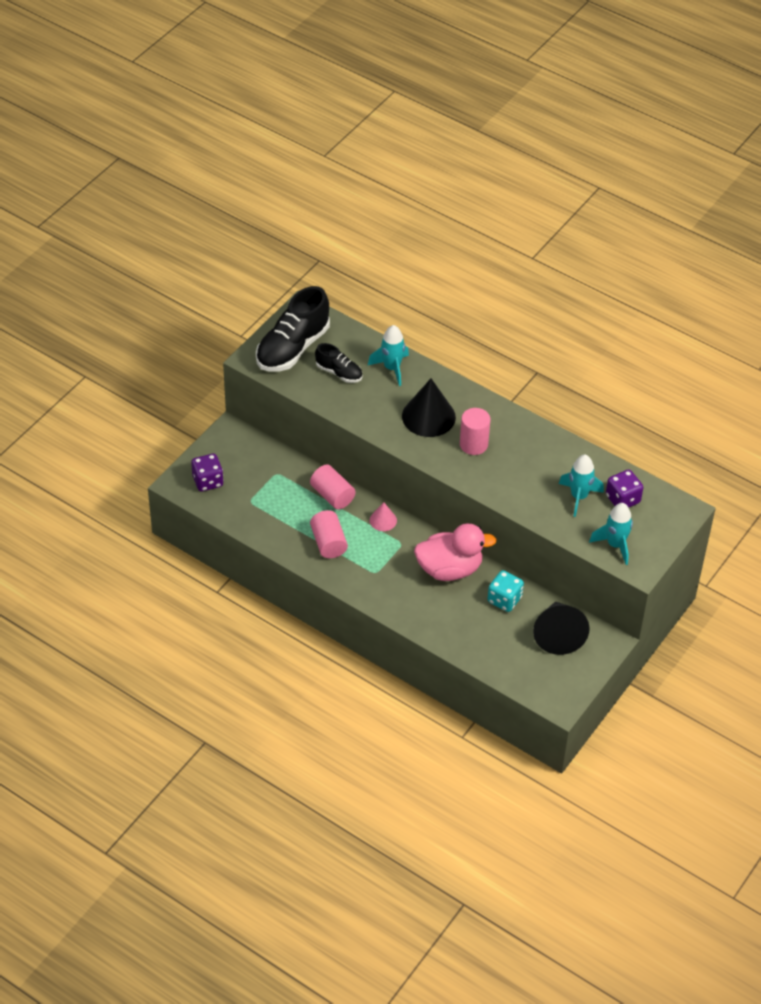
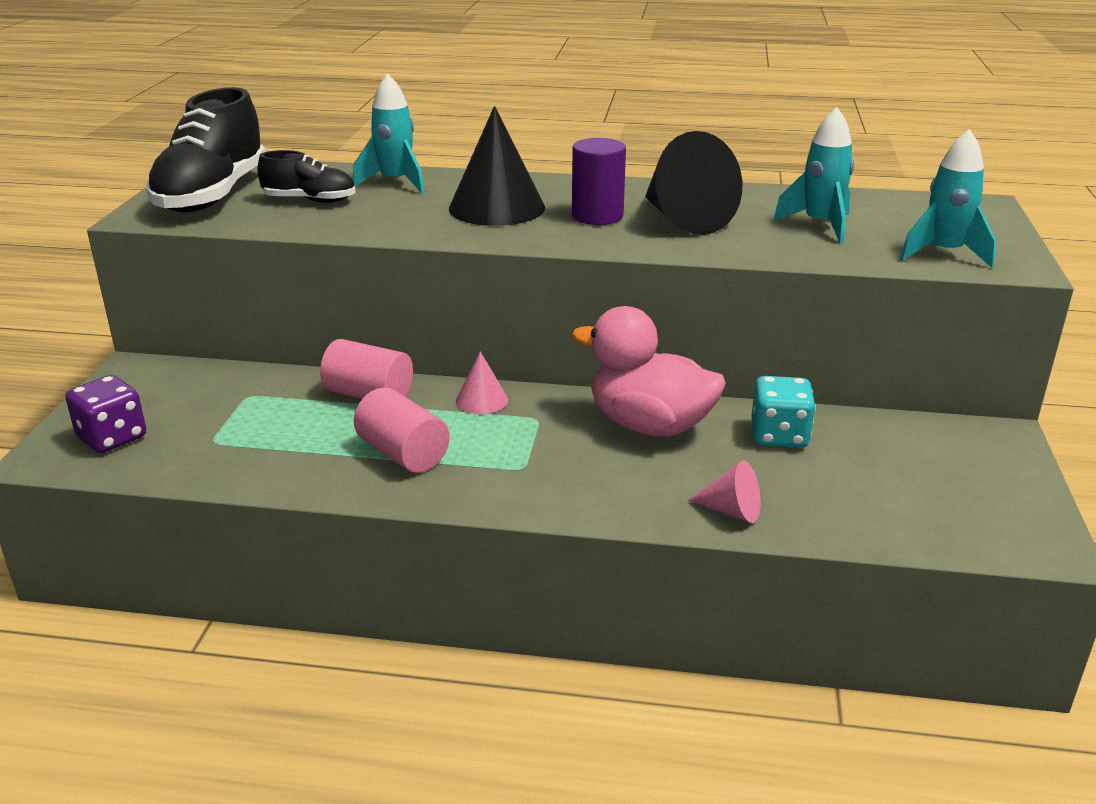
camera: 25 degrees left, 20 degrees down
(447, 633) = (731, 511): none -> pink cone
(449, 569) = (649, 426): pink duck -> pink duck turned 120 degrees counterclockwise
(473, 444) = (597, 216): pink cylinder -> purple cylinder
(558, 634) = (915, 452): black cone -> black cone (684, 219)
(622, 499) = (884, 214): purple dice -> none

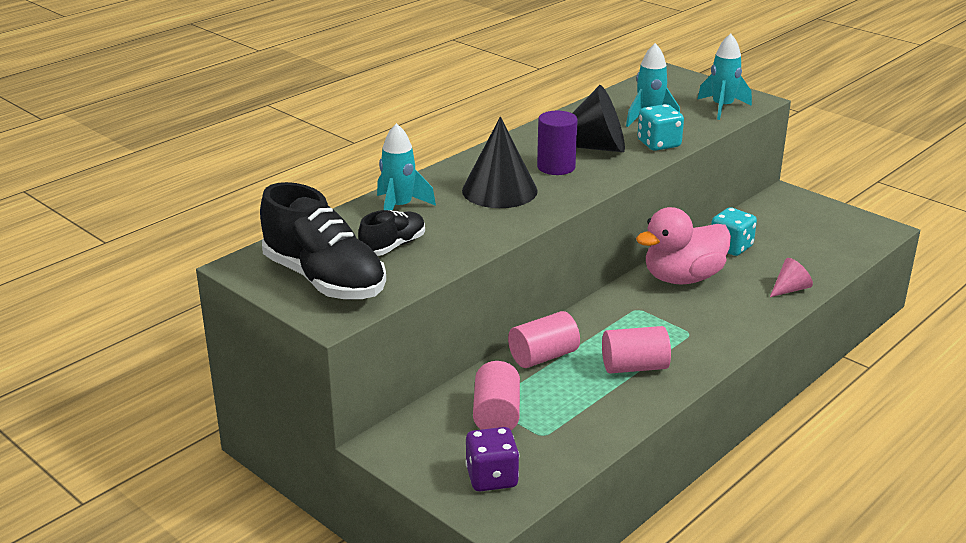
camera: 55 degrees left, 0 degrees up
(230, 405) = (496, 415): none -> pink cylinder
(482, 400) = (595, 319): pink cone -> none
(756, 246) = (659, 144): none -> turquoise dice

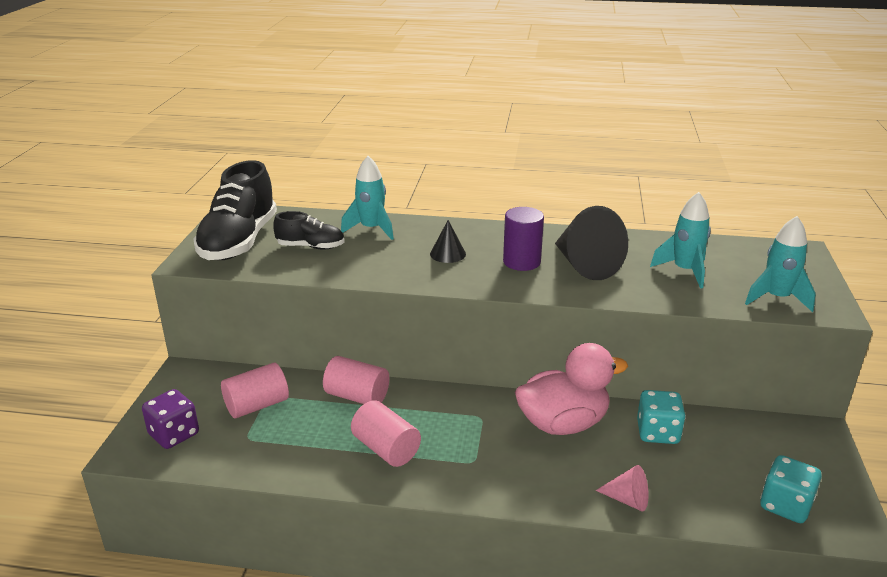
camera: 55 degrees right, 0 degrees up
(499, 190) = (448, 254): black cone -> black cone, size x0.51
(659, 144) = (639, 291): turquoise dice -> turquoise dice (785, 505)
(682, 278) = (563, 423): pink duck -> pink duck turned 135 degrees clockwise

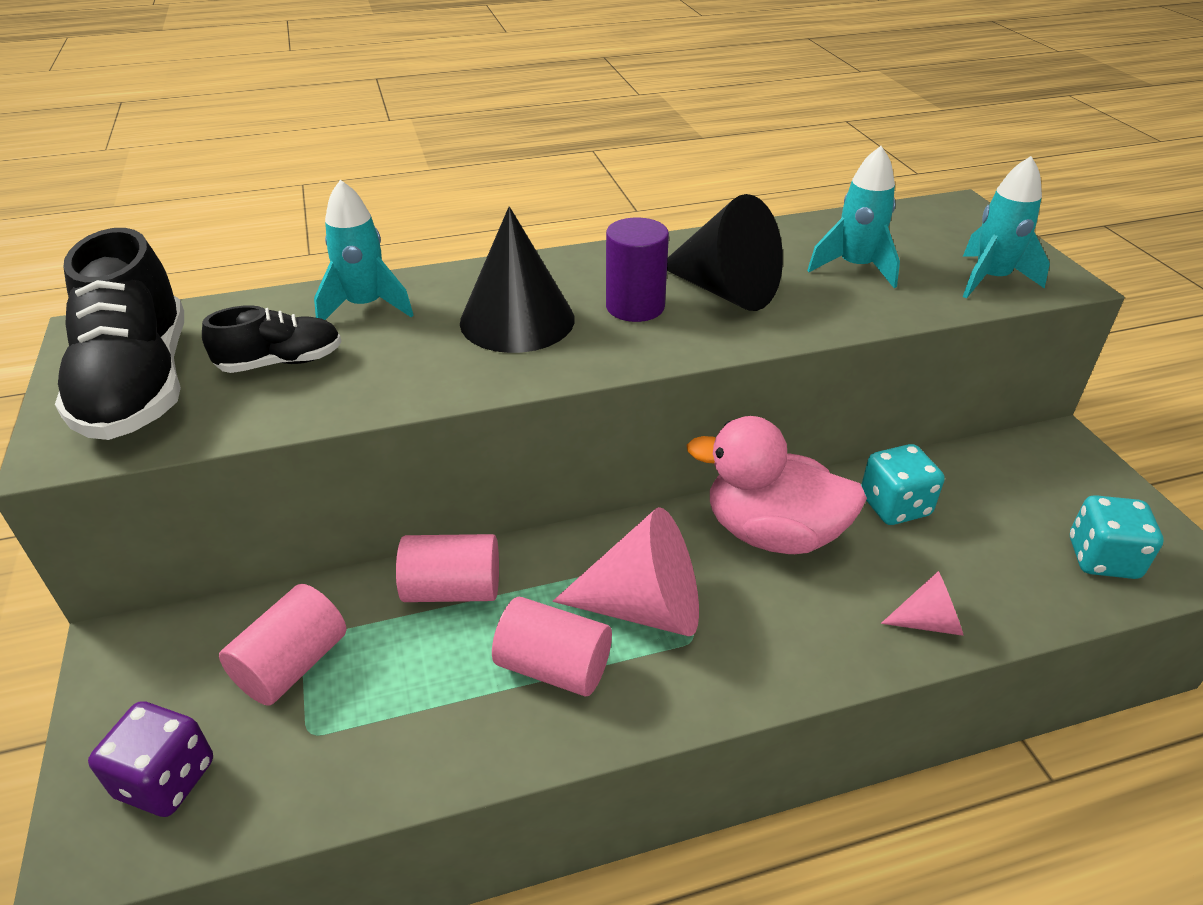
camera: 25 degrees left, 10 degrees up
(448, 254) = (517, 320): black cone -> black cone, size x1.95
(456, 437) = (644, 607): none -> pink cone
(563, 423) = (772, 533): pink duck -> pink duck turned 120 degrees counterclockwise

